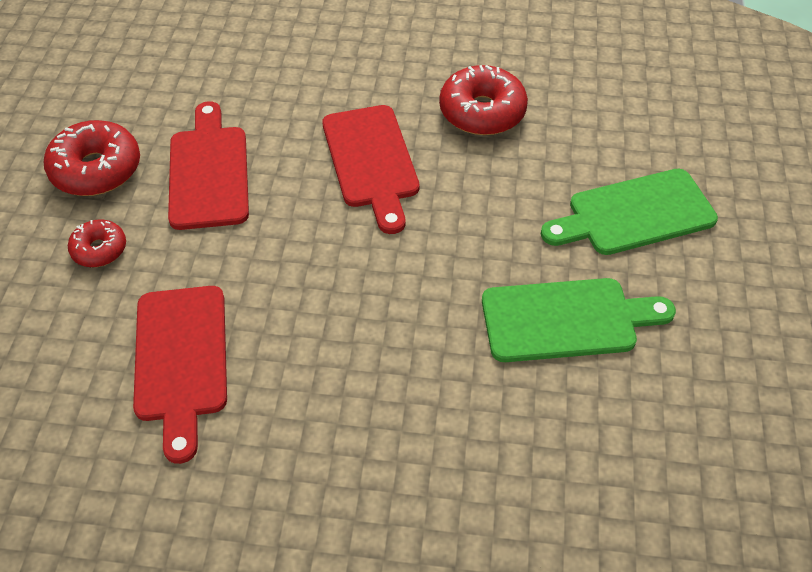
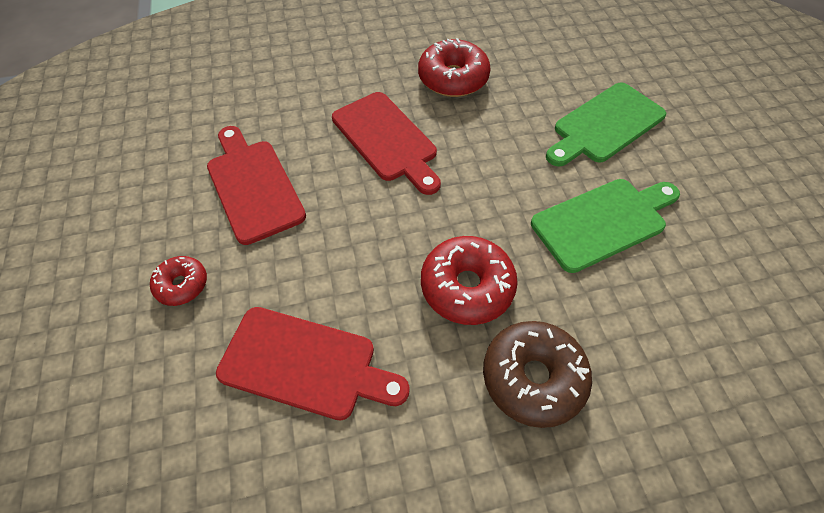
camera: 20 degrees left, 5 degrees up
(96, 169) = (148, 212): red donut -> red donut (467, 287)
(181, 360) = (305, 363): red cutting board -> red cutting board turned 45 degrees counterclockwise
(398, 448) = (532, 377): none -> brown donut

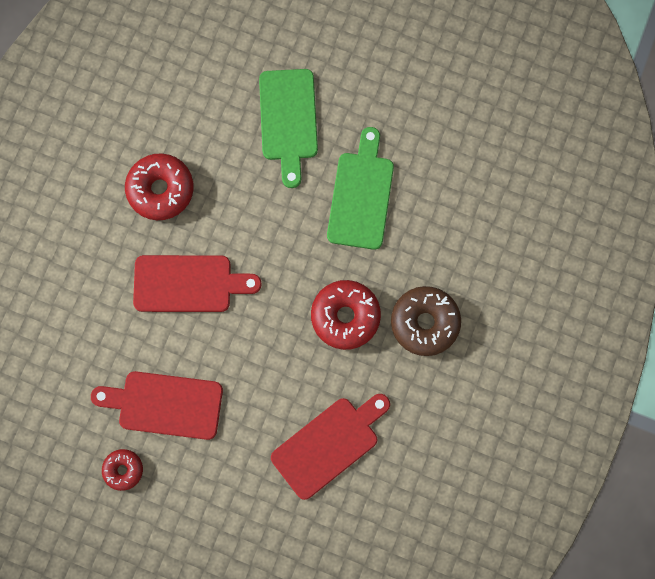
camera: 55 degrees left, 20 degrees up
(182, 285) = (219, 492): red donut -> red donut (123, 470)

